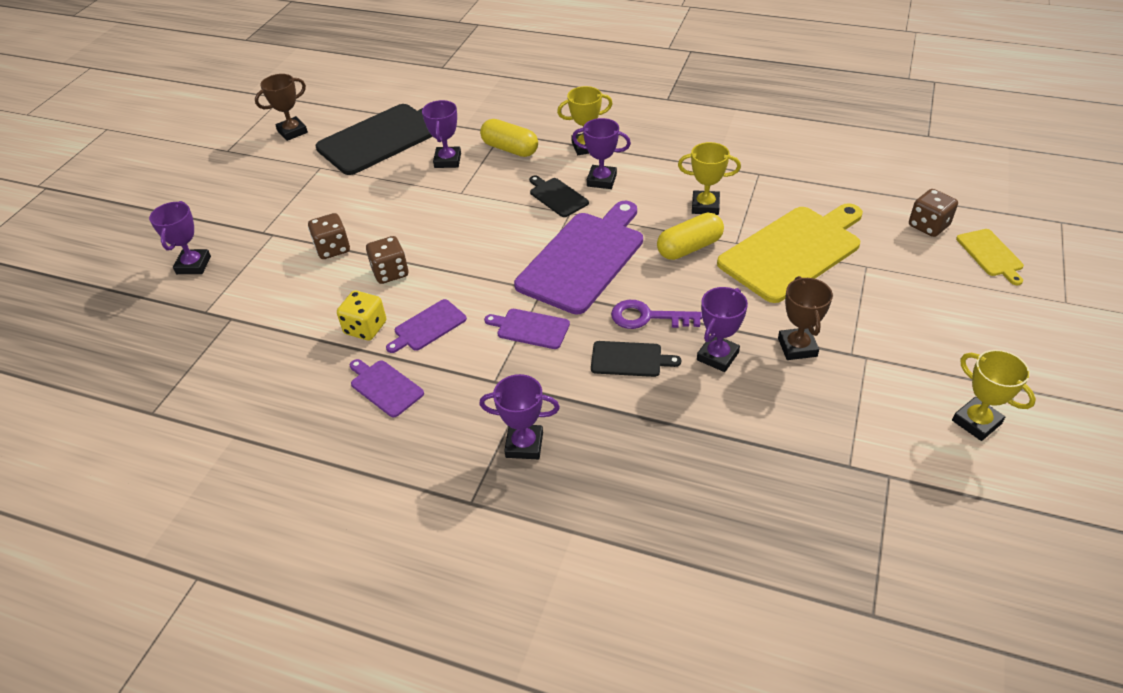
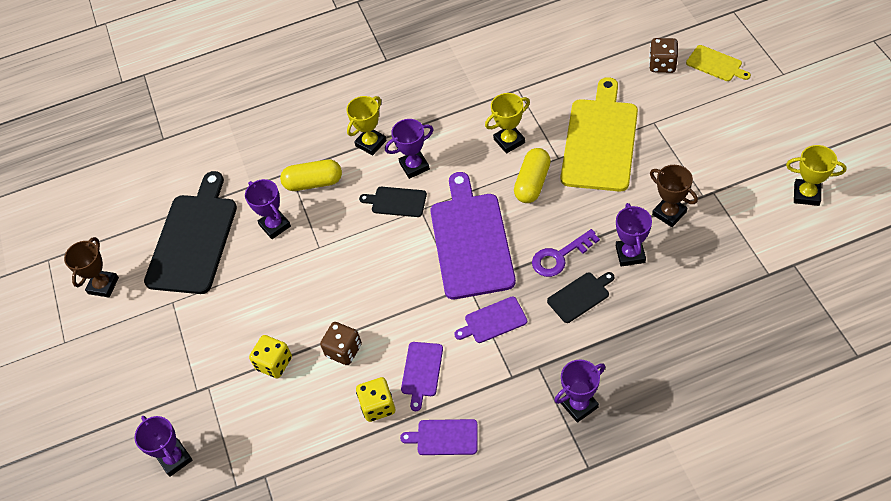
camera: 35 degrees left, 10 degrees up
(333, 249) = (274, 363): brown dice -> yellow dice

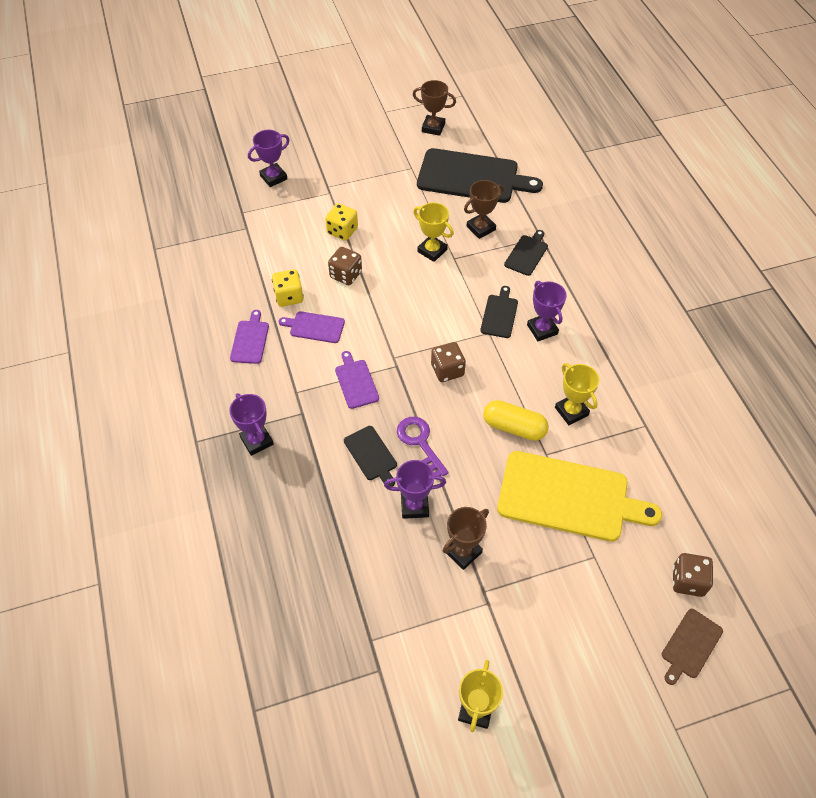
camera: 85 degrees right, 0 degrees up
(275, 225) = (481, 228): purple trophy -> brown trophy
(313, 183) = (527, 254): yellow capsule -> black cutting board
(371, 143) = (573, 296): yellow trophy -> yellow trophy (432, 251)
(471, 241) = (447, 370): purple cutting board -> brown dice
(716, 64) = (690, 645): yellow cutting board -> brown cutting board

